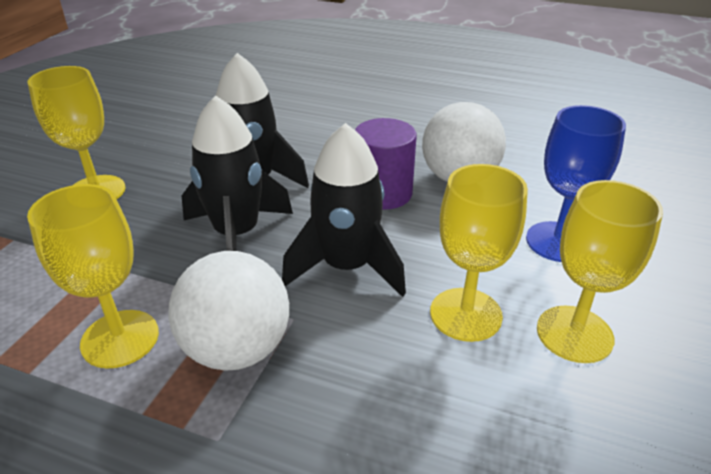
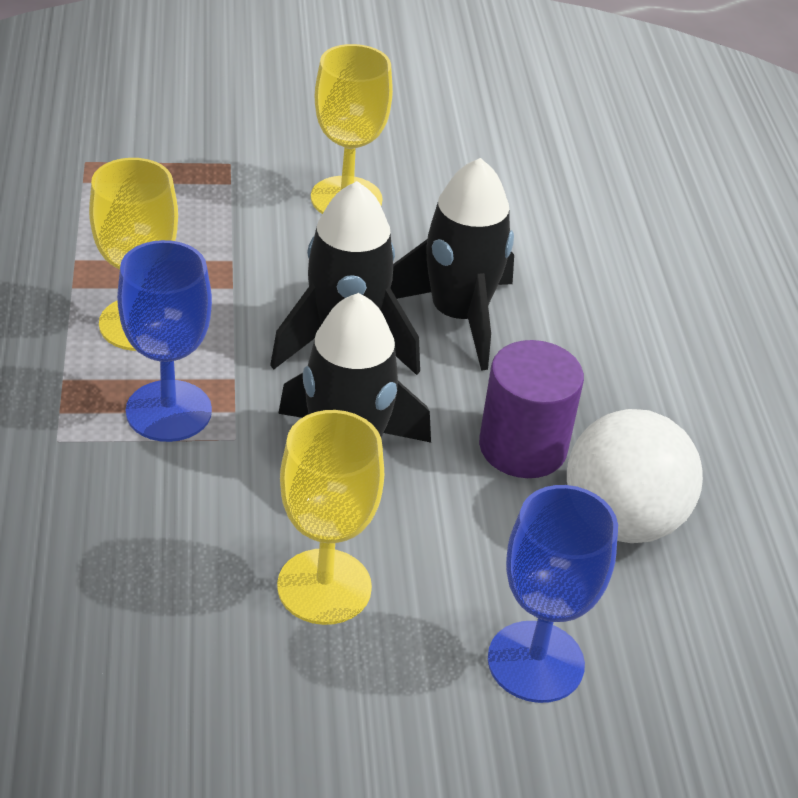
camera: 60 degrees right, 5 degrees up
(237, 349) = (168, 411): white ball -> blue goblet
(574, 334) = (348, 701): yellow goblet -> none

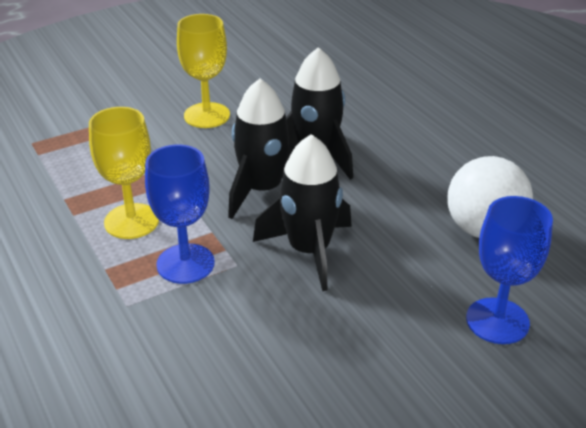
camera: 20 degrees left, 5 degrees down
(324, 587) = (351, 327): yellow goblet -> none
(523, 447) = (403, 211): purple cylinder -> none

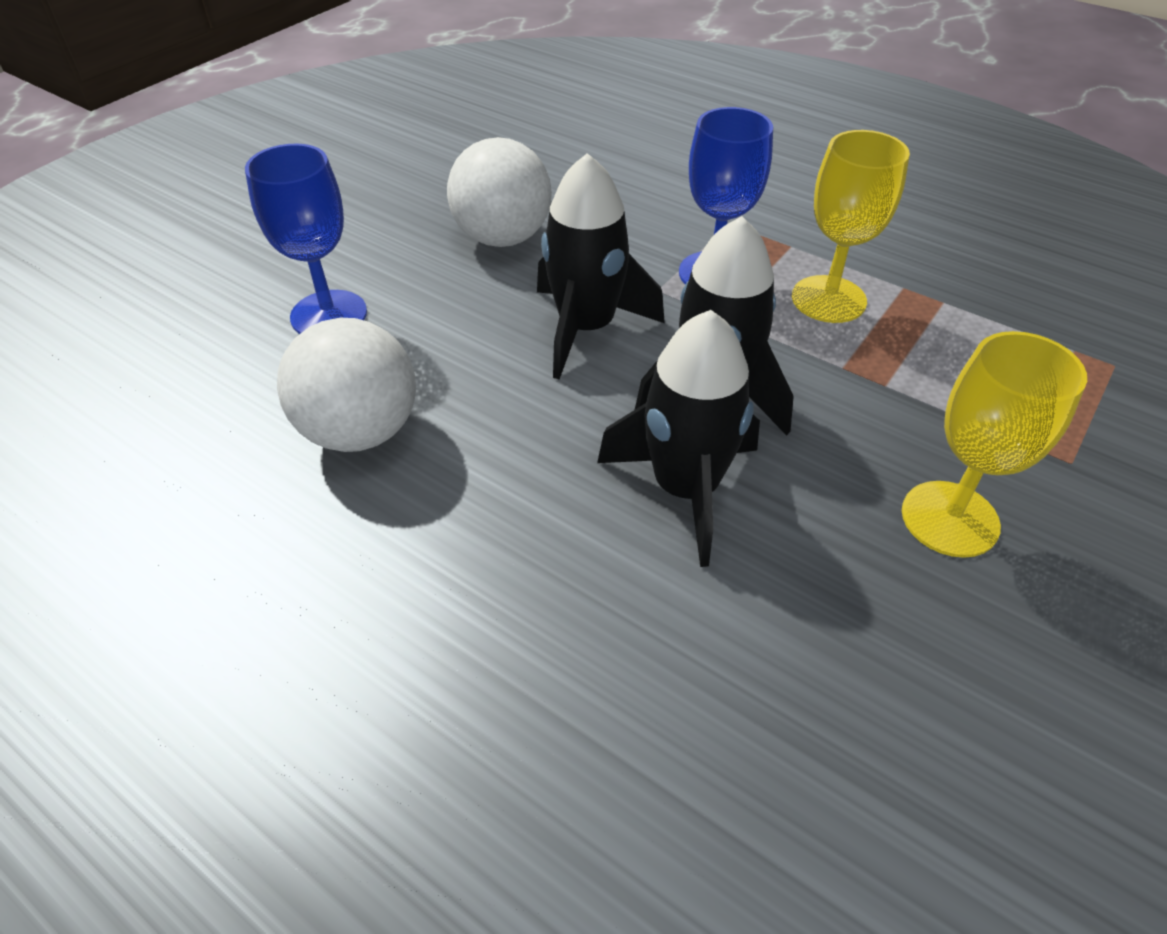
camera: 155 degrees right, 10 degrees up
(326, 354) = (503, 238): none -> white ball

